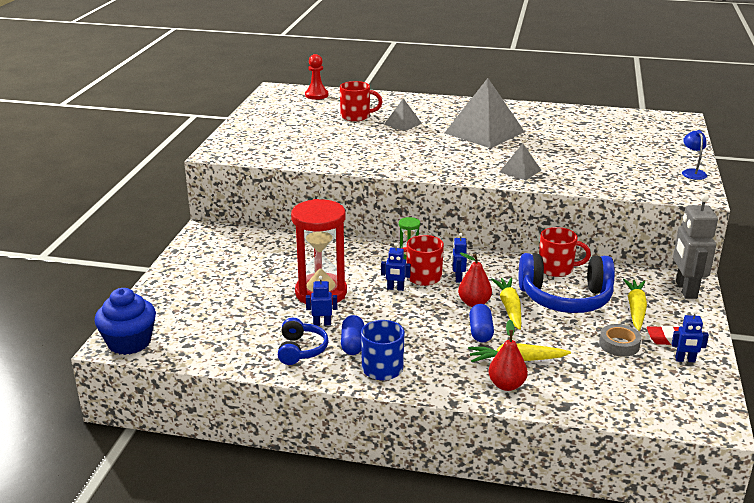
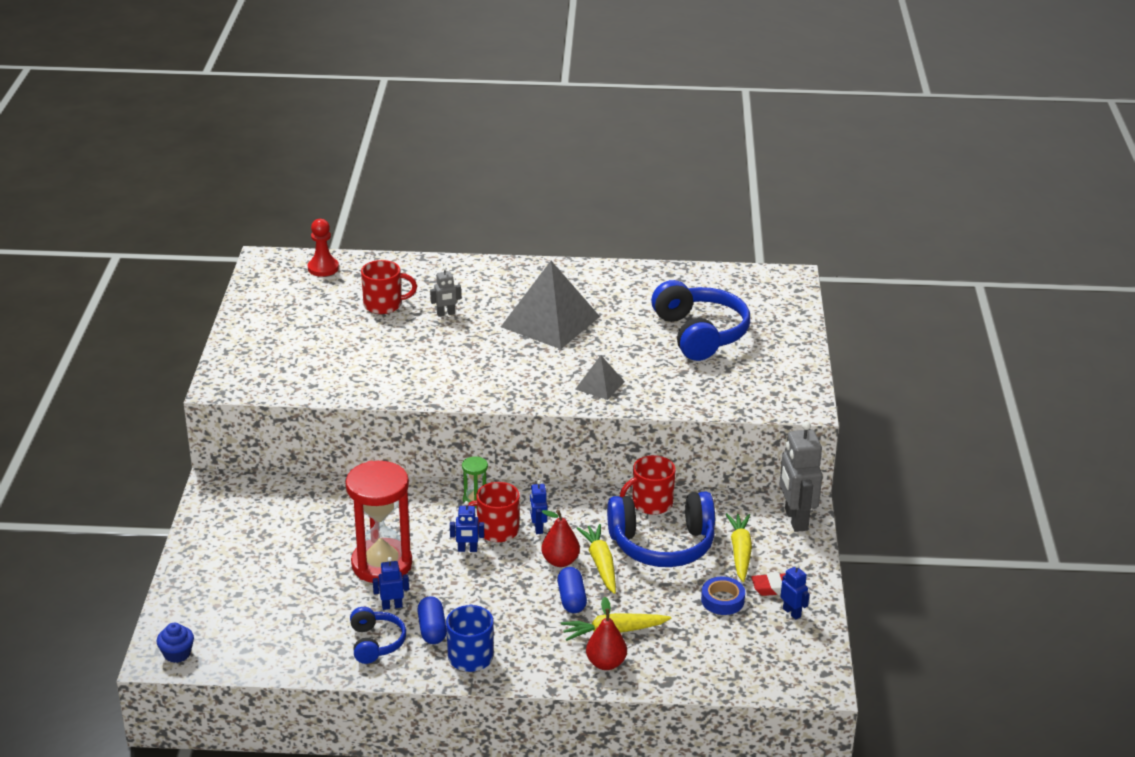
camera: 10 degrees left, 5 degrees up
(129, 342) = (177, 654): blue cupcake -> blue cupcake, size x0.55
(402, 124) = (446, 314): grey pyramid -> grey robot
(557, 269) = (650, 503): red mug -> red mug turned 150 degrees clockwise
(606, 146) = (700, 334): none -> blue headphones
(619, 344) = (722, 600): grey tape -> blue tape
(685, 360) = (792, 612): blue robot -> blue robot turned 120 degrees counterclockwise
(692, 172) = (800, 370): blue lamp -> none

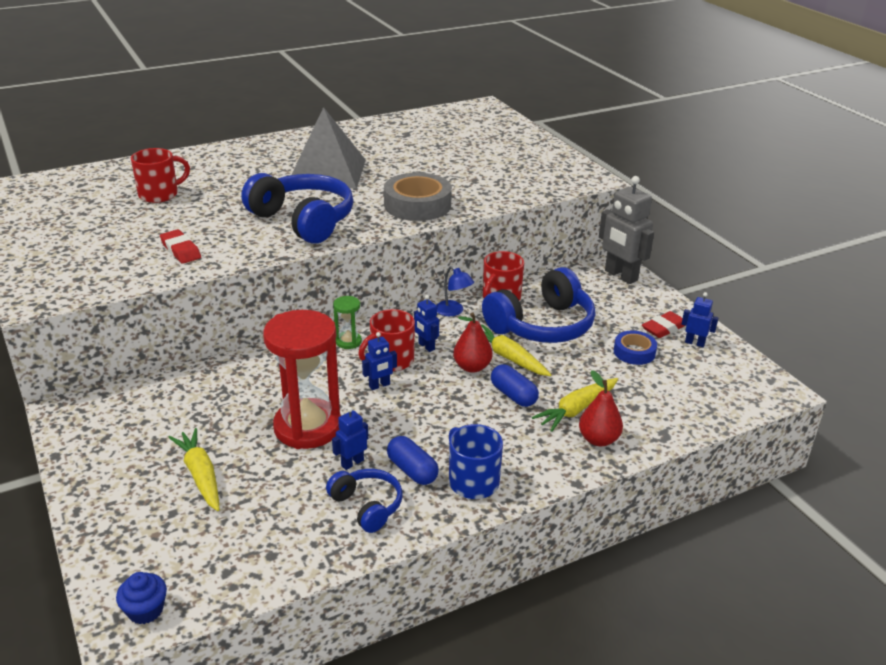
camera: 30 degrees left, 0 degrees up
(323, 268) = (72, 181): red pawn -> none
(358, 371) = (181, 250): none -> red eraser
(446, 314) = (226, 188): grey robot -> none
(593, 502) = (453, 311): none -> blue lamp
(599, 385) = (417, 205): grey pyramid -> grey tape
(700, 334) = (458, 153): blue headphones -> blue headphones (303, 220)
(740, 552) = (607, 311): yellow carrot -> yellow carrot (200, 475)

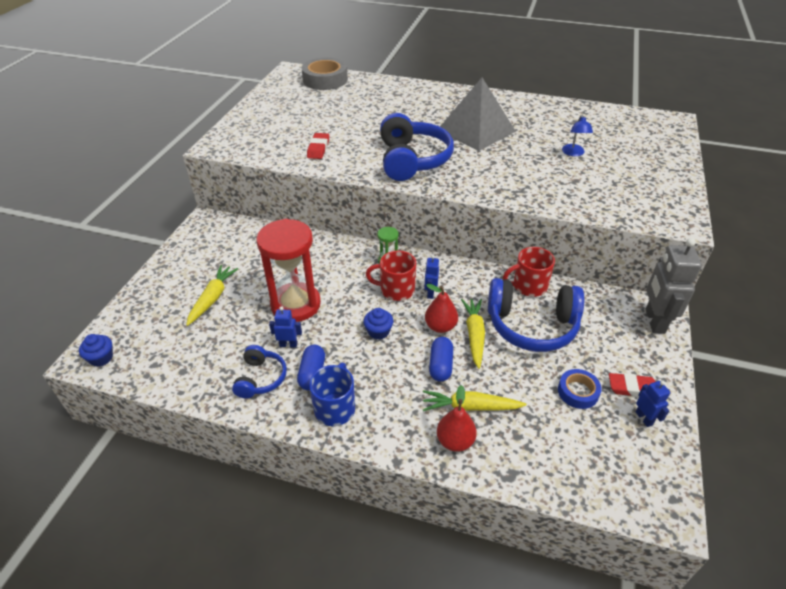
camera: 45 degrees right, 10 degrees up
(160, 194) = (357, 106): red mug -> none
(379, 385) = (367, 303): blue robot -> none
(417, 205) = (503, 182): grey tape -> grey tape (325, 80)
(424, 402) = (378, 331): none -> blue cupcake
(453, 311) = (481, 278): blue lamp -> blue lamp (573, 153)

